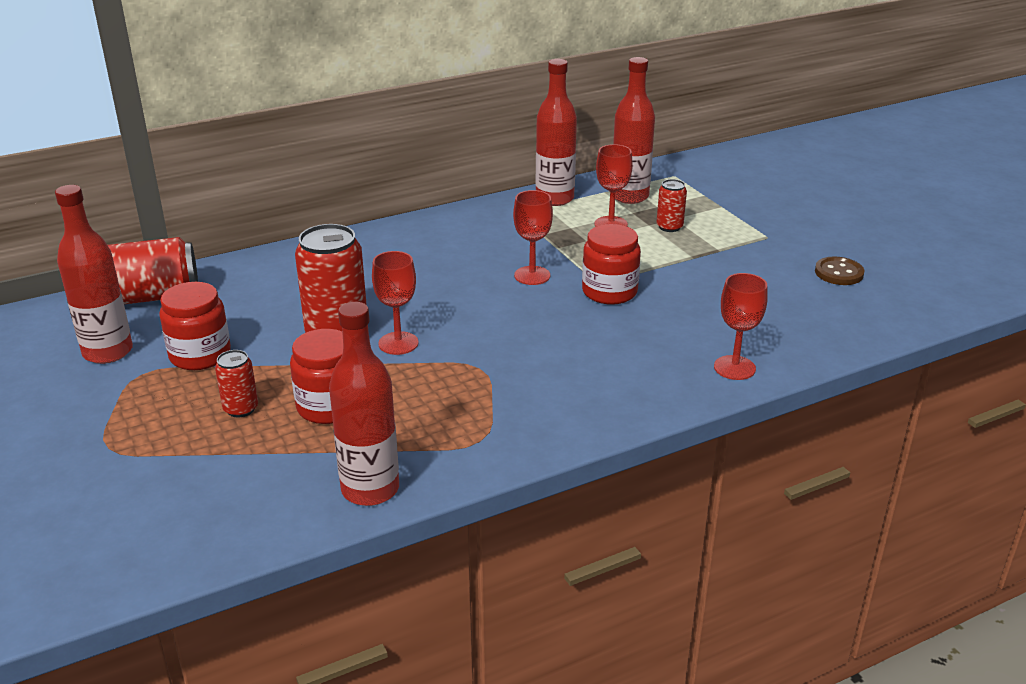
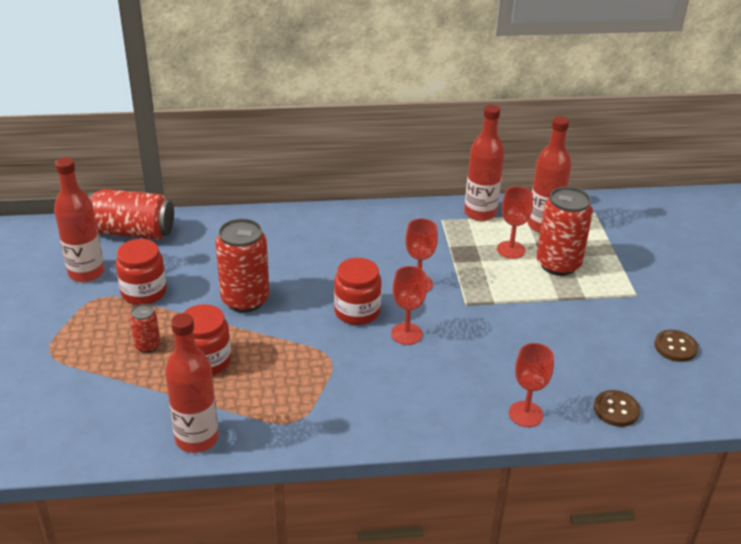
camera: 20 degrees right, 5 degrees up
(398, 343) = (283, 319): red goblet -> red goblet (406, 334)
(609, 292) = (469, 315): red jar -> red jar (357, 311)
(669, 227) = (558, 264): red can -> red can, size x1.98
(822, 341) = (616, 410): none -> brown button

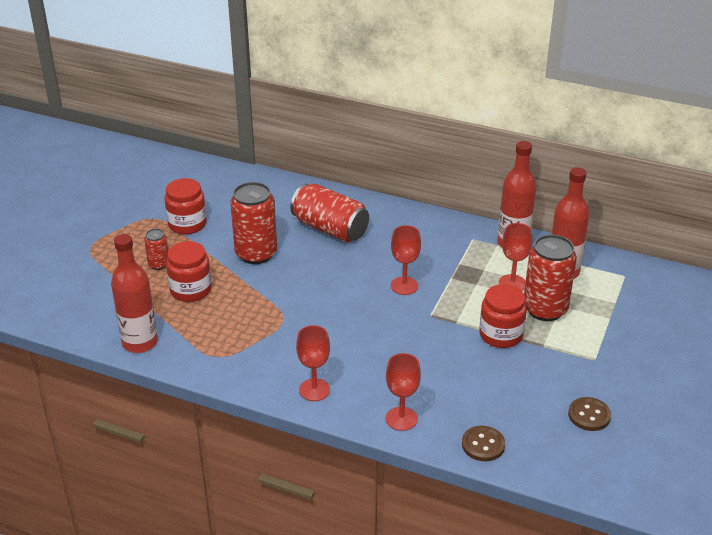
camera: 30 degrees right, 0 degrees up
(86, 273) = (158, 197): red bottle -> none
(133, 232) = (215, 175): red can -> red can (330, 229)
(357, 311) = (334, 291): red jar -> red jar (501, 335)
(406, 334) = (359, 322): red goblet -> red goblet (314, 390)

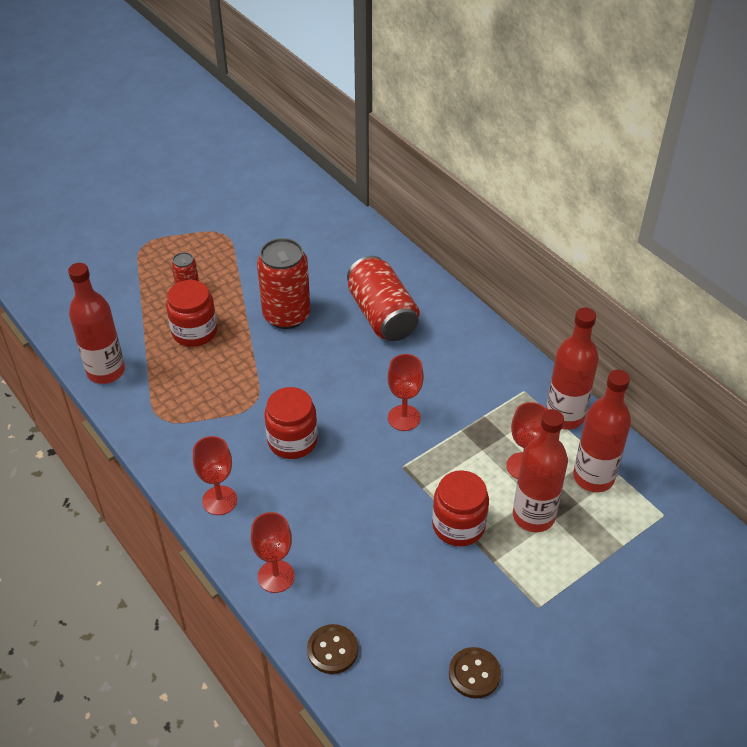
camera: 30 degrees right, 10 degrees up
(187, 224) = (248, 253): red jar -> red jar (292, 441)
(545, 309) = (533, 516): red can -> red bottle

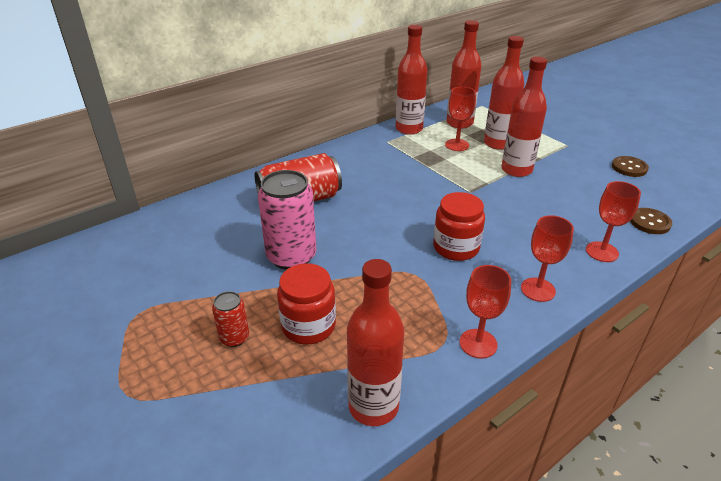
camera: 90 degrees left, 10 degrees down
(286, 315) = (291, 256): red can -> pink can
(404, 418) = (420, 190): red goblet -> red goblet (478, 343)
(458, 525) = (516, 170): red jar -> red bottle

